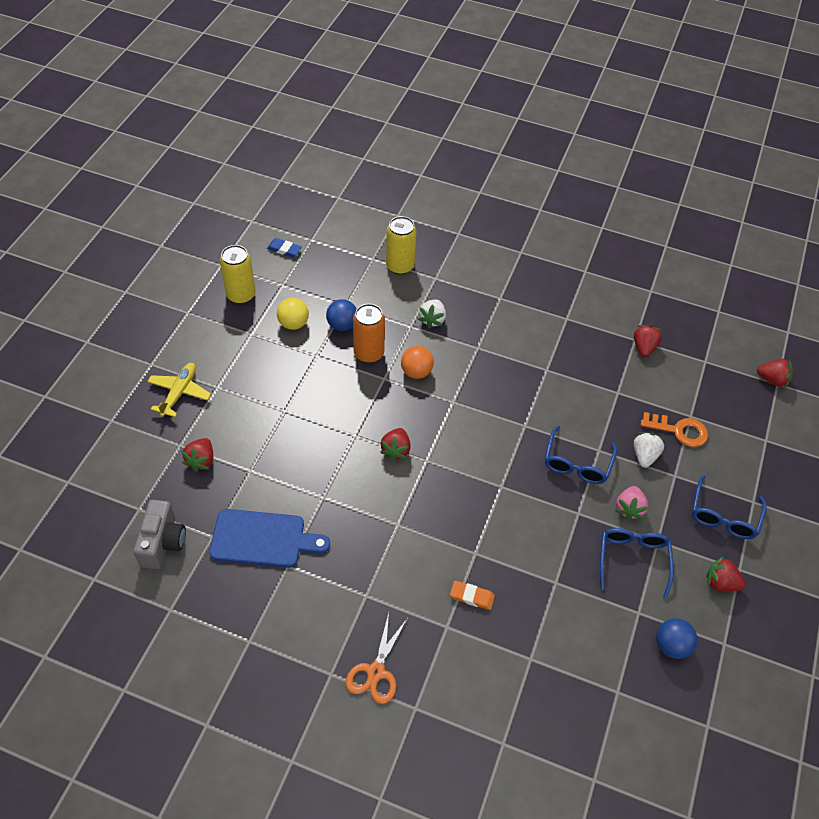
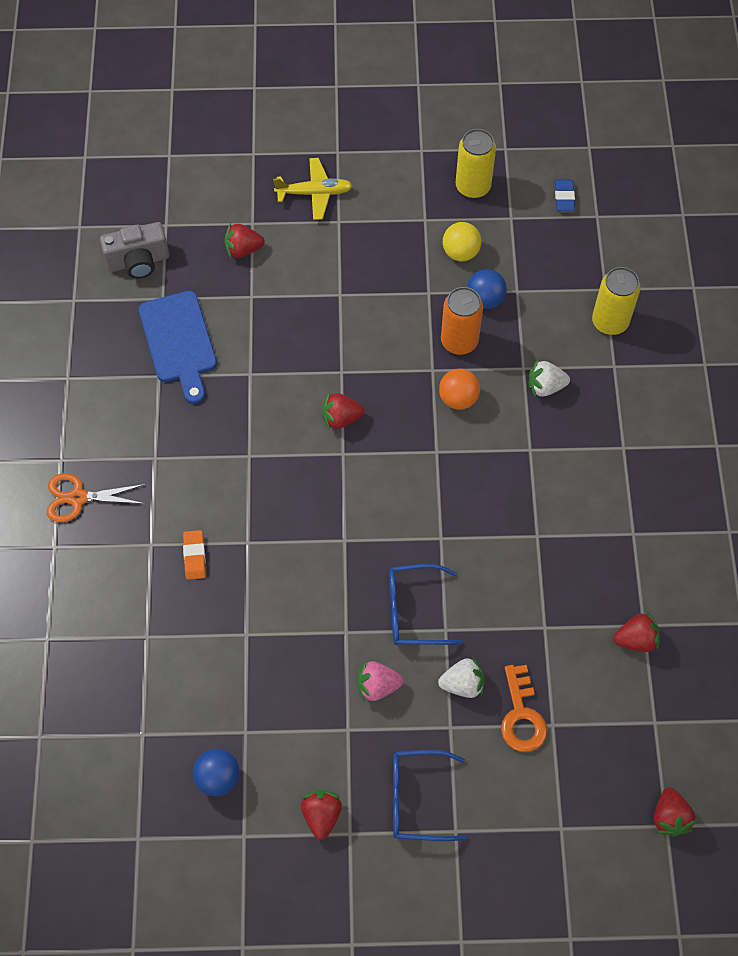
camera: 70 degrees right, 10 degrees up
(633, 559) = (310, 708): blue glasses -> none

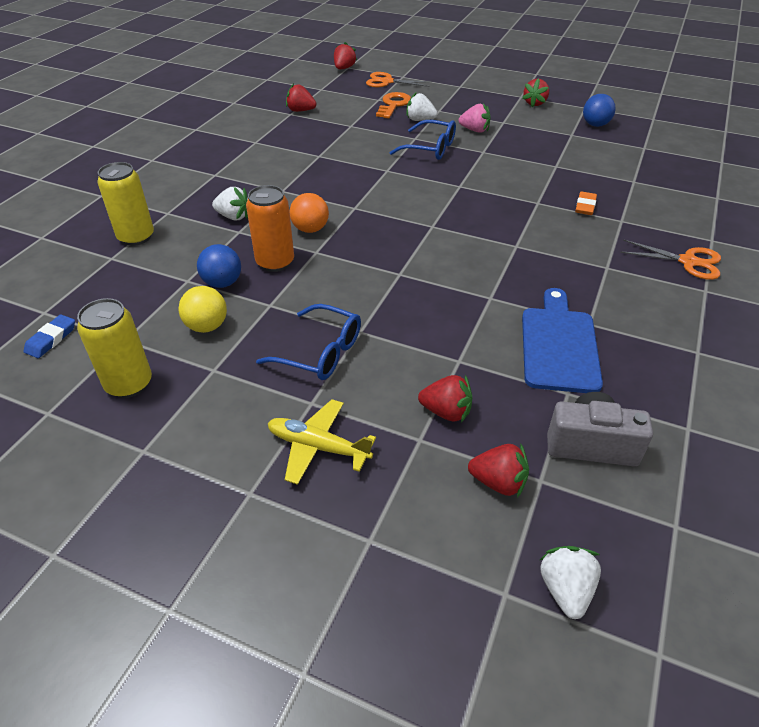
camera: 155 degrees left, 20 degrees down
(137, 168) = (565, 589): none -> white strawberry
(341, 418) = (420, 245): red strawberry -> red strawberry (498, 482)
(416, 799) = (475, 97): blue glasses -> blue glasses (321, 352)
(573, 795) = (387, 82): none -> orange scissors

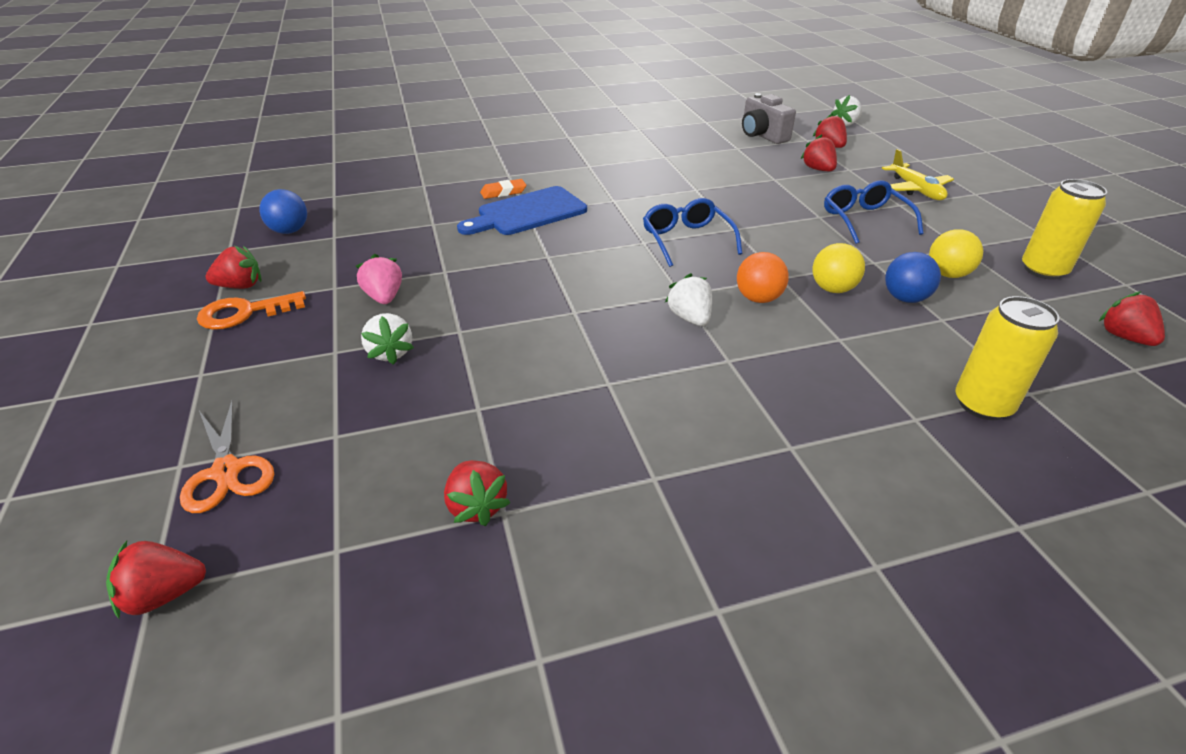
camera: 130 degrees left, 5 degrees down
(51, 339) = (1124, 337): blue eraser -> red strawberry
(233, 217) = (828, 360): white strawberry -> white strawberry (690, 318)
(275, 262) = (832, 289): orange can -> yellow ball
(393, 105) = (348, 405): orange key -> orange key (244, 313)
(430, 148) = (477, 307): blue glasses -> blue glasses (686, 240)
(559, 345) = (702, 159): blue cutting board -> blue cutting board (527, 213)
(688, 261) = (538, 146): orange scissors -> none

